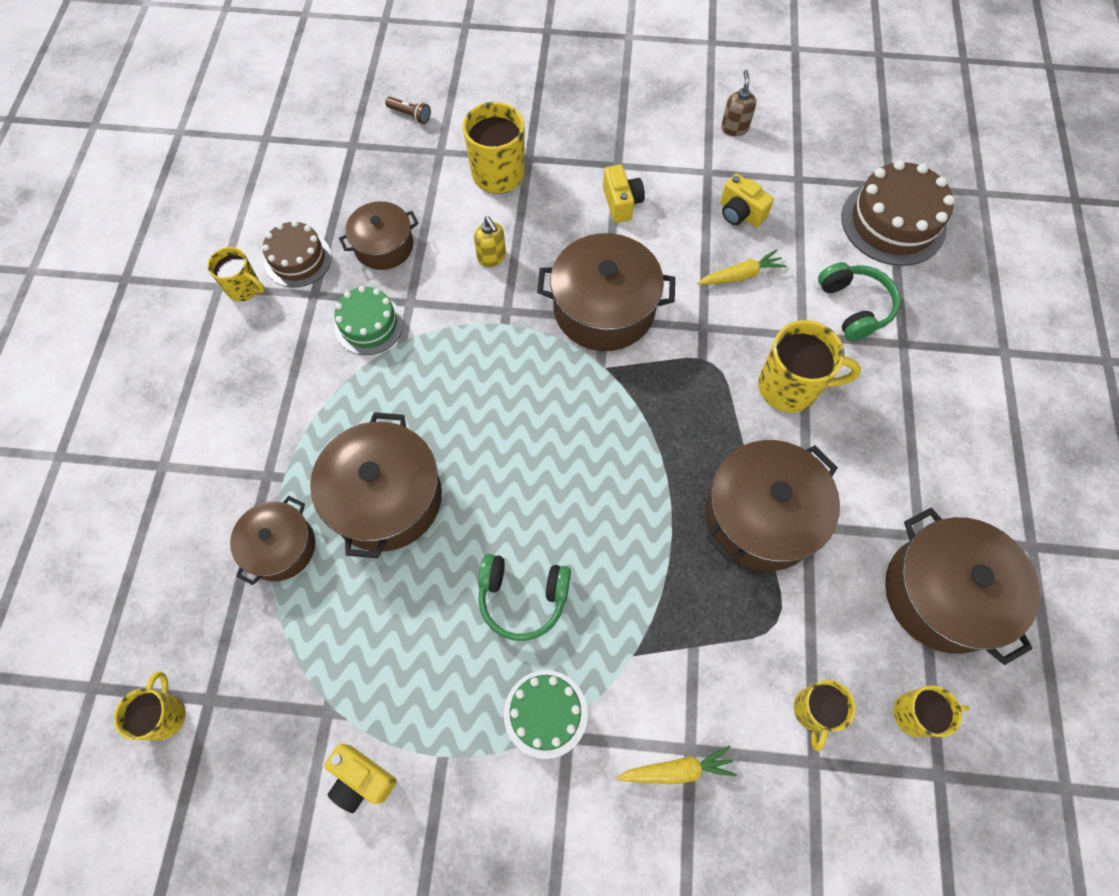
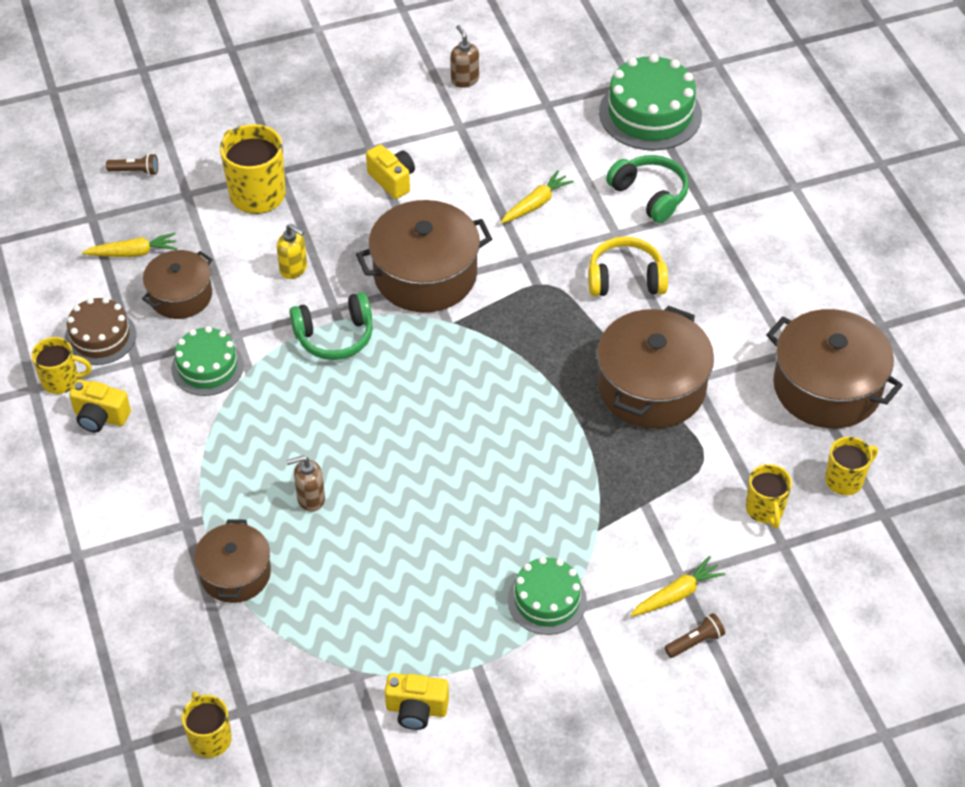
camera: 25 degrees left, 15 degrees down
(367, 190) = (133, 253): none -> yellow carrot
(386, 498) = (310, 499): brown pot -> brown soap dispenser
(522, 598) = (479, 526): green headphones -> green headphones (335, 336)
(670, 837) = (695, 641): none -> brown flashlight
(740, 213) = (508, 152): yellow camera -> yellow camera (100, 417)
(789, 387) = (625, 279): yellow mug -> yellow headphones
(893, 222) = (650, 113): brown cake -> green cake

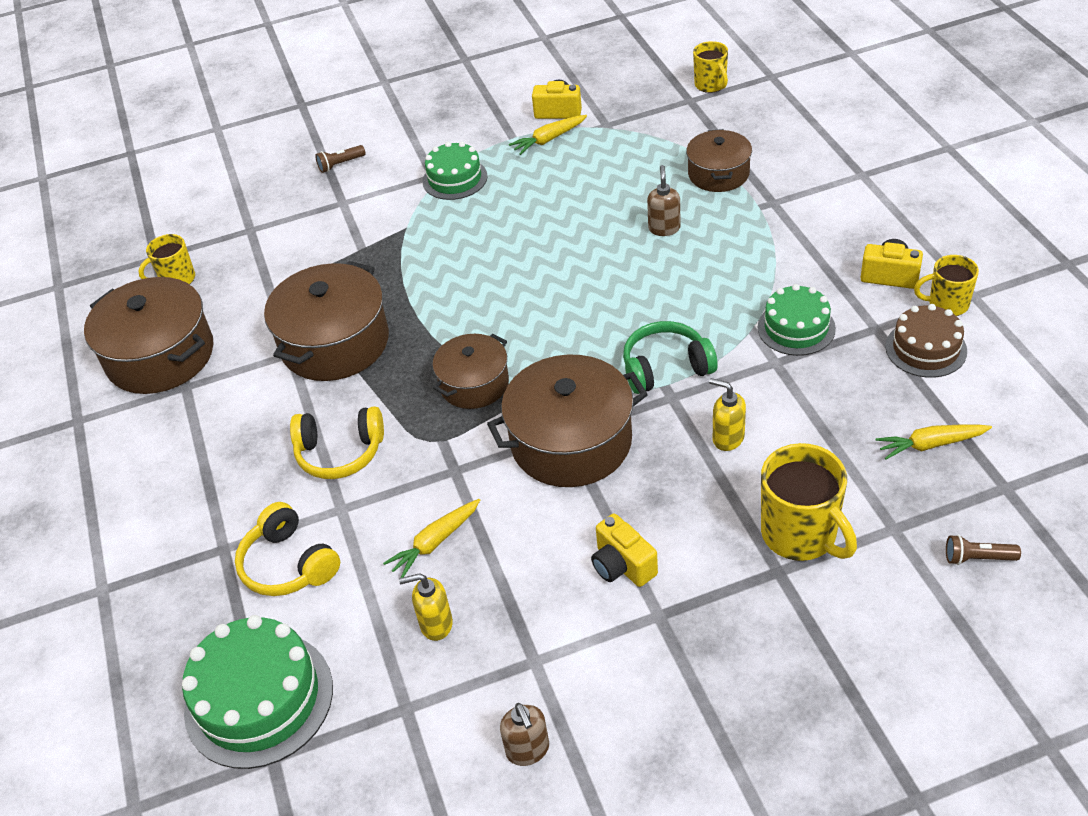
camera: 175 degrees left, 5 degrees down
(180, 295) = (852, 398): brown pot -> brown pot (474, 384)
(310, 499) = (664, 228): brown soap dispenser -> brown soap dispenser turned 75 degrees counterclockwise
(530, 150) = (436, 624): none -> yellow soap dispenser
(650, 195) = (288, 564): green headphones -> yellow headphones
(676, 594) = (348, 191): yellow carrot -> yellow carrot (549, 139)
(765, 509) = (256, 252): yellow mug -> none

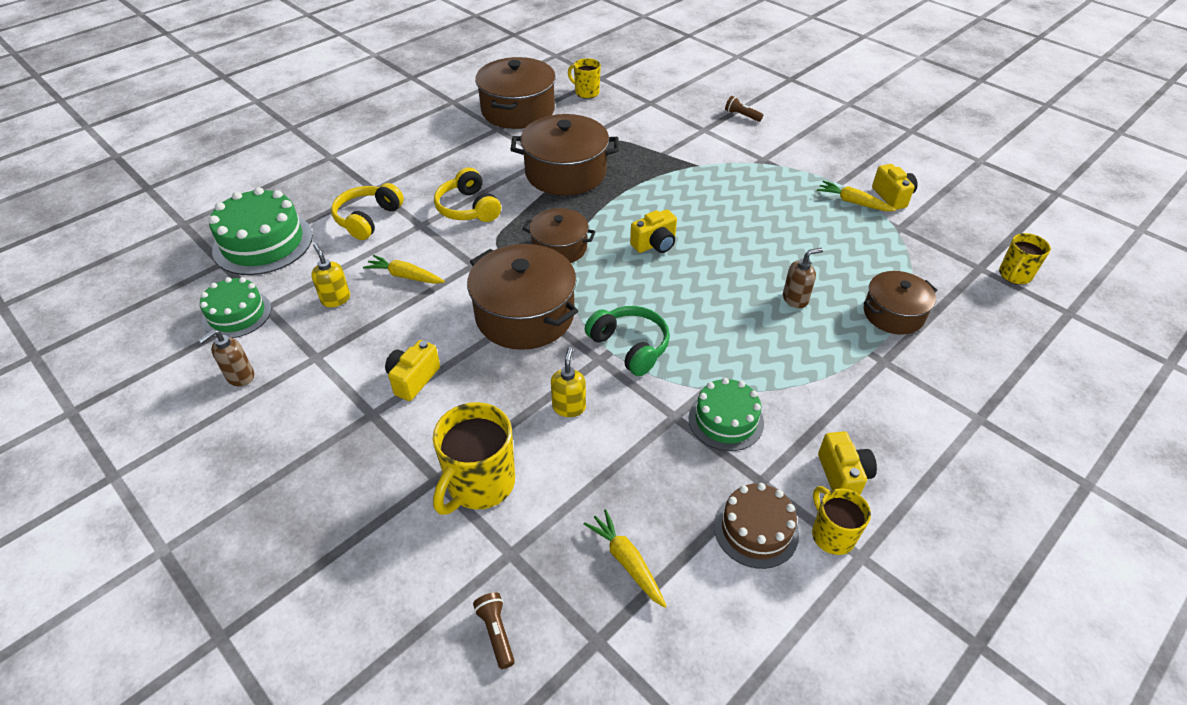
camera: 60 degrees right, 0 degrees up
(455, 179) = (768, 170): green cake -> green cake (237, 314)
(519, 303) = (655, 244): none -> yellow camera

